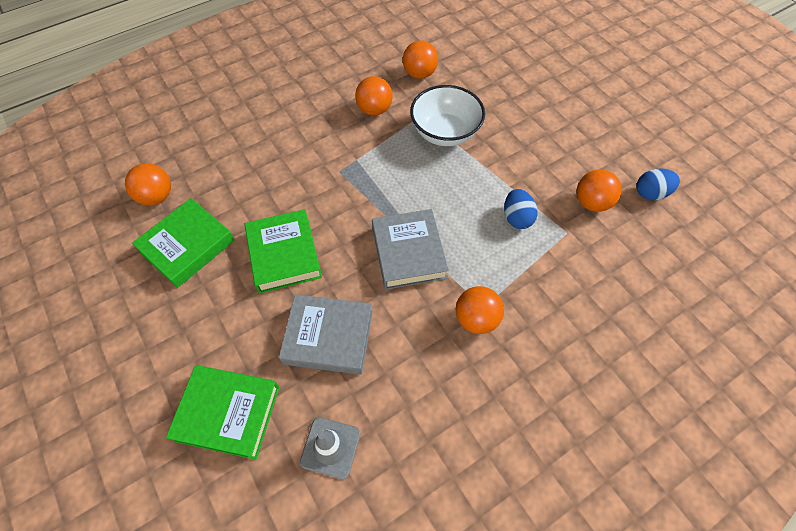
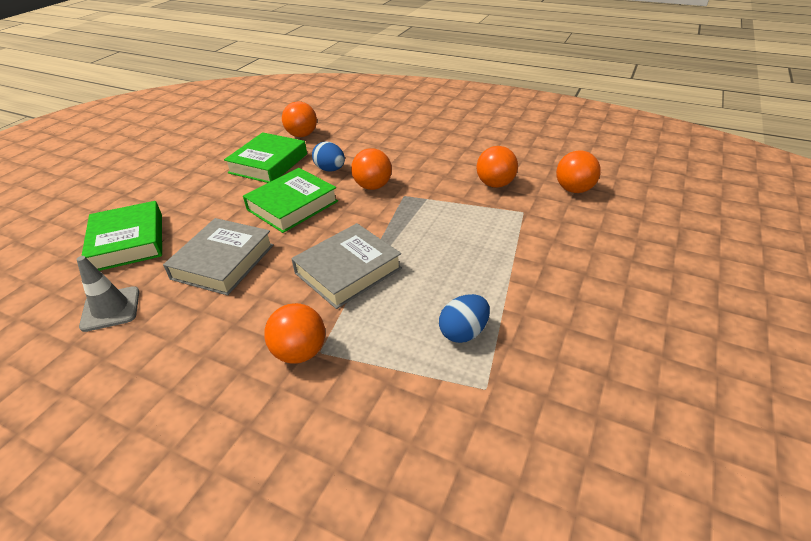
camera: 60 degrees right, 20 degrees down
(187, 246) = (268, 163): green book -> green book turned 75 degrees counterclockwise
(328, 337) = (223, 262): grey book -> grey book turned 45 degrees clockwise
(445, 133) = (520, 234): white bowl -> none
(591, 203) = (559, 396): orange ball -> orange ball (373, 186)
(650, 193) = (653, 465): blue egg -> blue egg (330, 169)

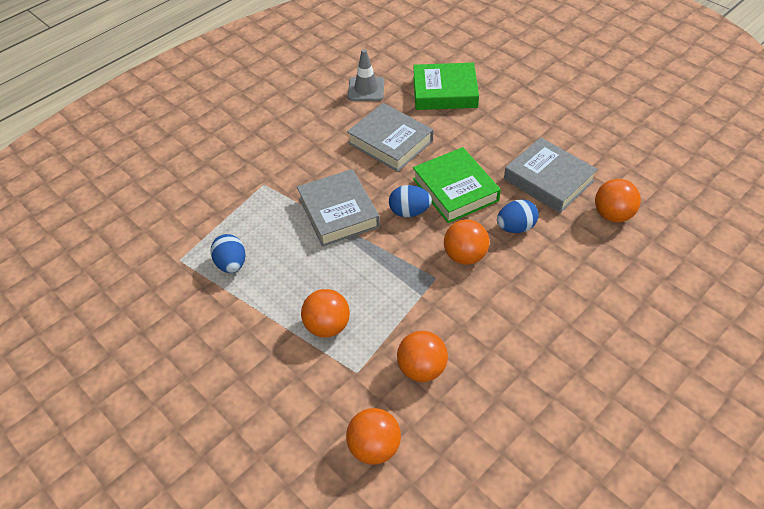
camera: 110 degrees right, 10 degrees up
(268, 163) = (548, 180): green book -> grey book
(300, 352) = (269, 174): orange ball -> orange ball (327, 326)
(331, 225) = (409, 212): none -> blue egg

